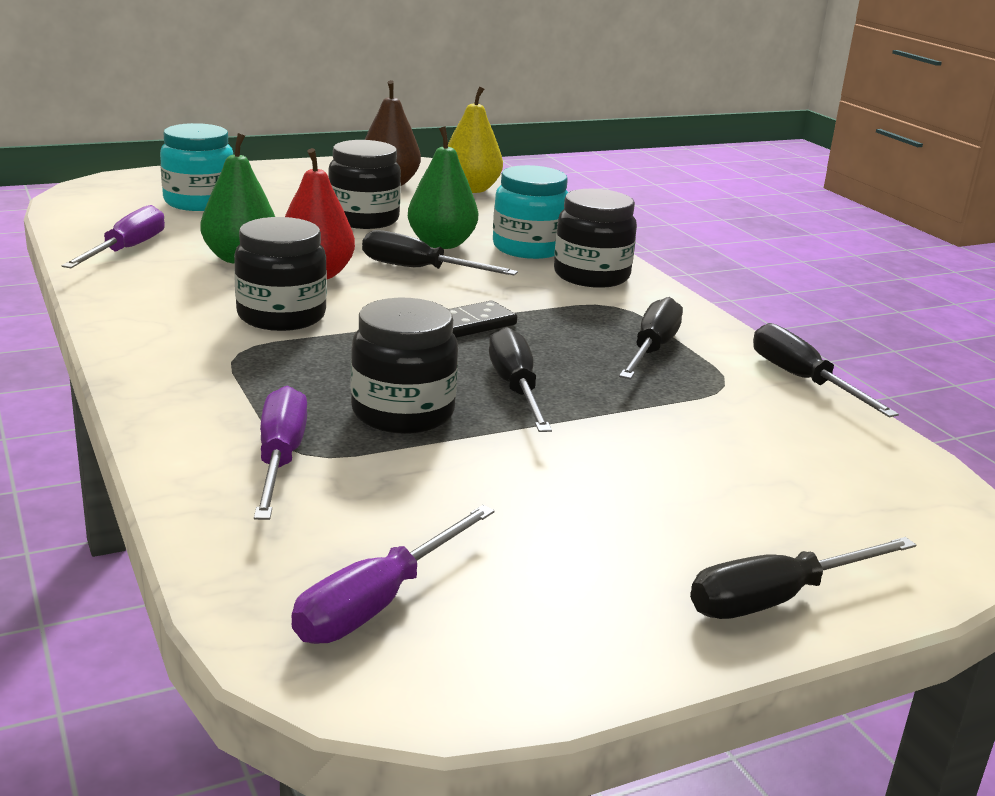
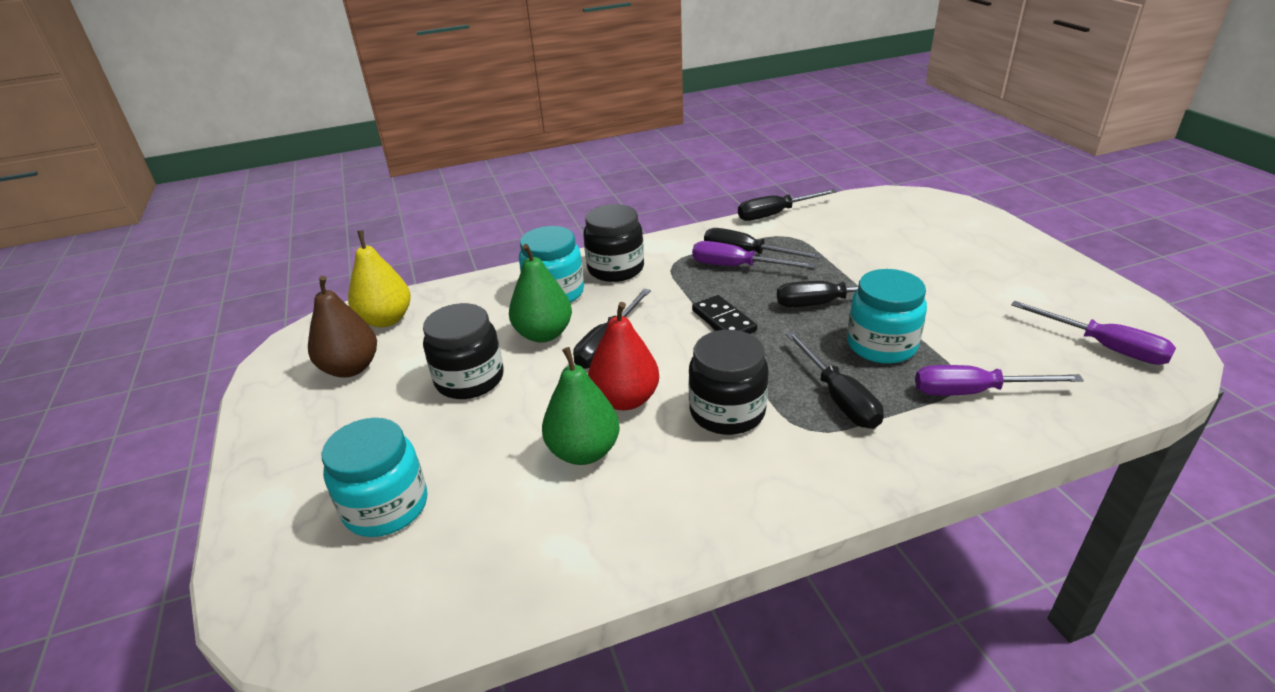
camera: 80 degrees left, 10 degrees up
(127, 250) = (557, 544): purple screwdriver -> purple screwdriver (736, 267)
(402, 413) = (881, 345): black jar -> turquoise jar
(777, 599) = (1014, 243): black screwdriver -> black screwdriver (838, 398)

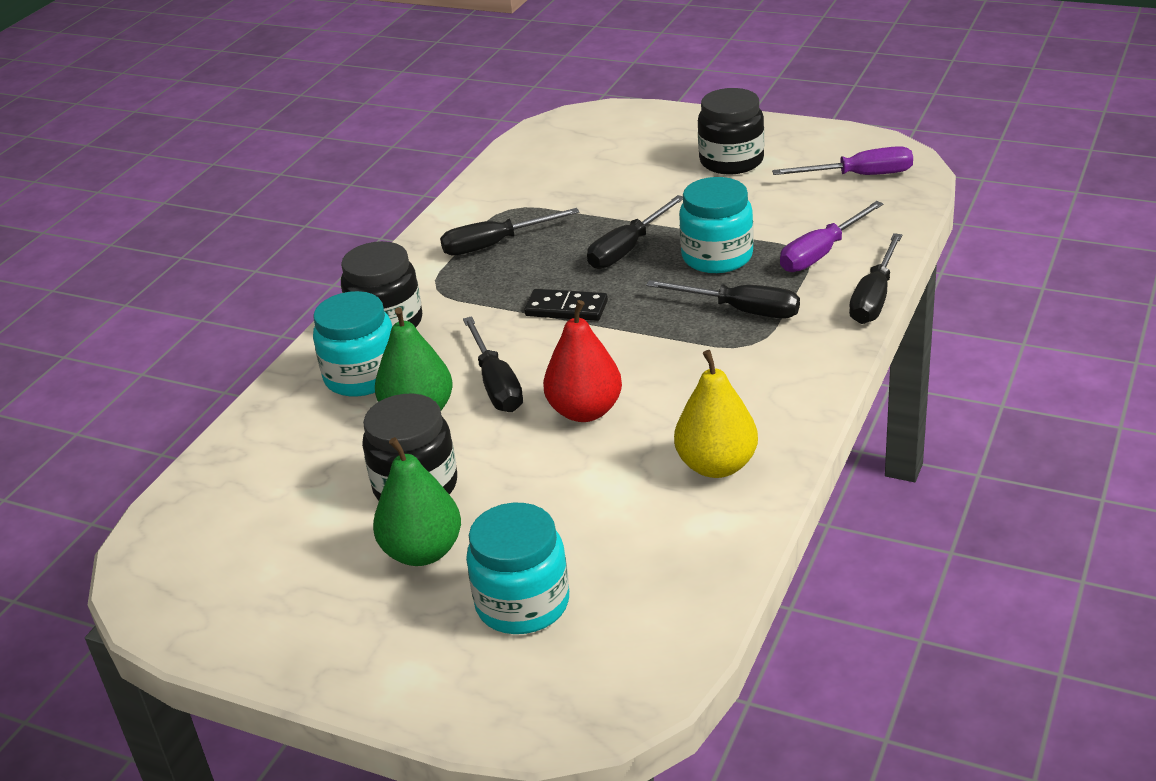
camera: 45 degrees left, 0 degrees up
(351, 368) = (267, 558): brown pear -> none
(386, 319) = (215, 503): yellow pear -> yellow pear (717, 465)
(584, 451) = (615, 463): green pear -> green pear (422, 552)
(727, 412) = (678, 369): black jar -> black jar (731, 161)
(736, 267) = (503, 260): purple screwdriver -> none
(775, 214) = (462, 195): black screwdriver -> black screwdriver (874, 298)

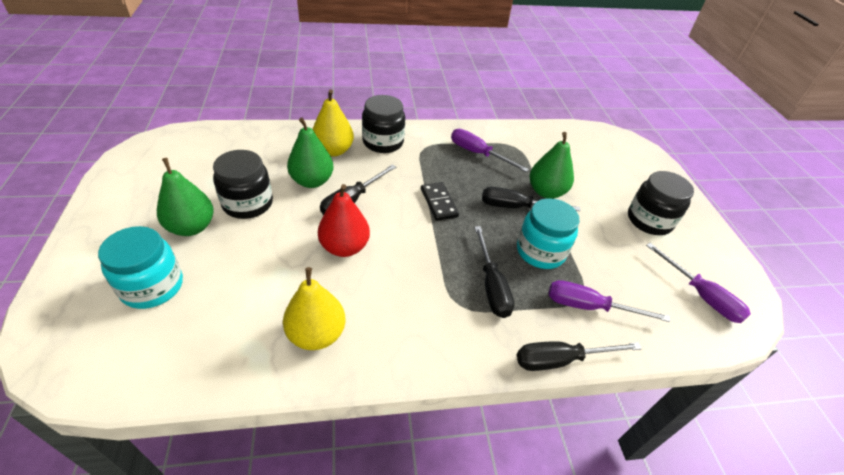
camera: 50 degrees right, 10 degrees up
(362, 376) = (333, 151): turquoise jar -> yellow pear
(495, 244) = (478, 154): black screwdriver -> purple screwdriver
(620, 216) = (546, 192): none -> green pear

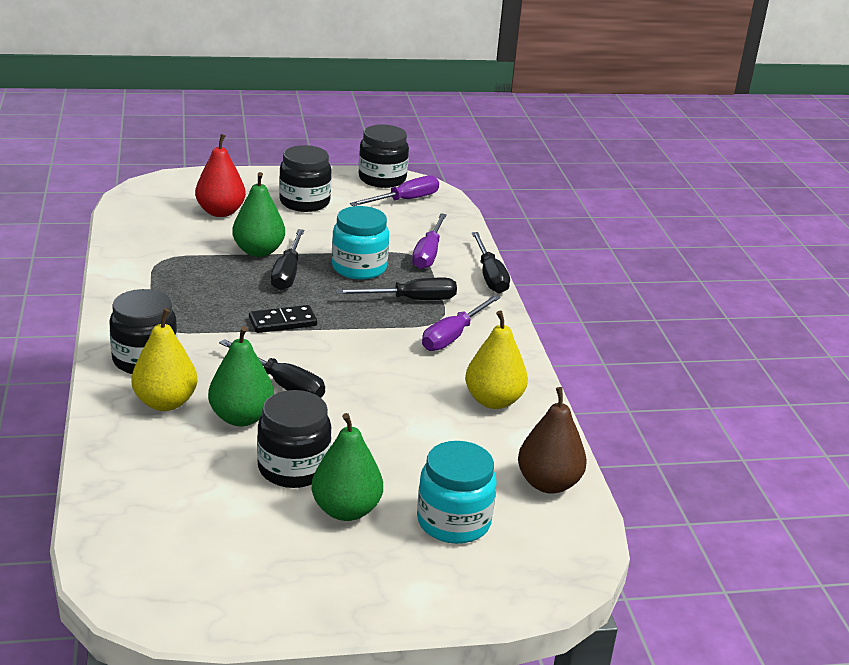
camera: 90 degrees left, 15 degrees down
(176, 363) = (548, 483): none -> brown pear
(344, 247) = (368, 387): red pear -> red pear (220, 212)
(478, 154) = (177, 287): purple screwdriver -> purple screwdriver (453, 336)
(739, 279) = (382, 179): none -> black jar

